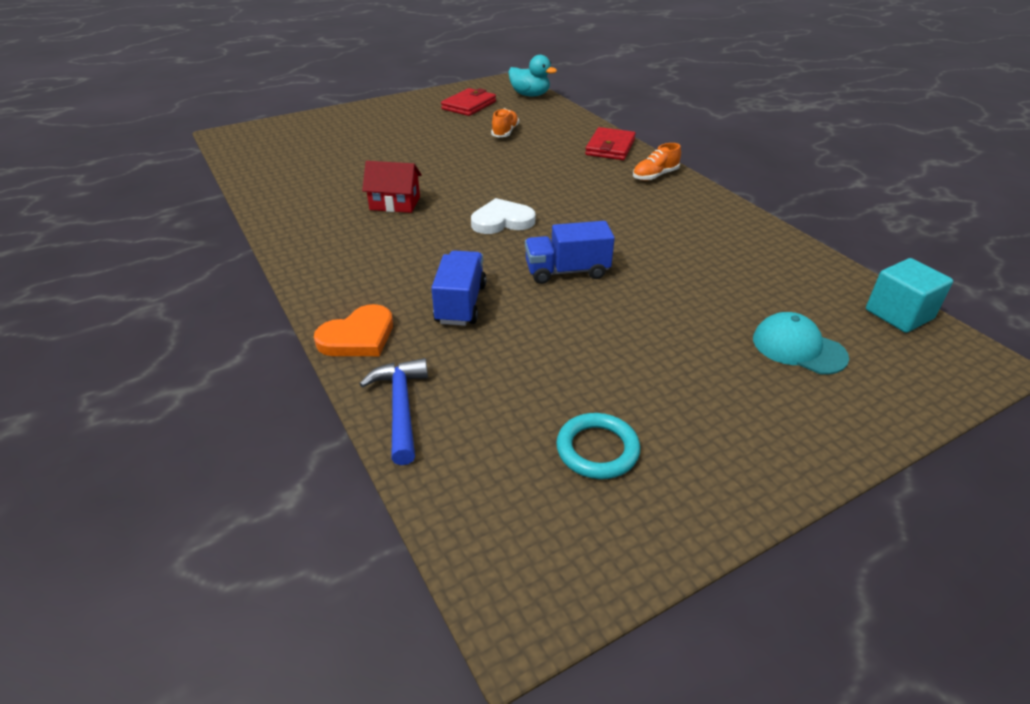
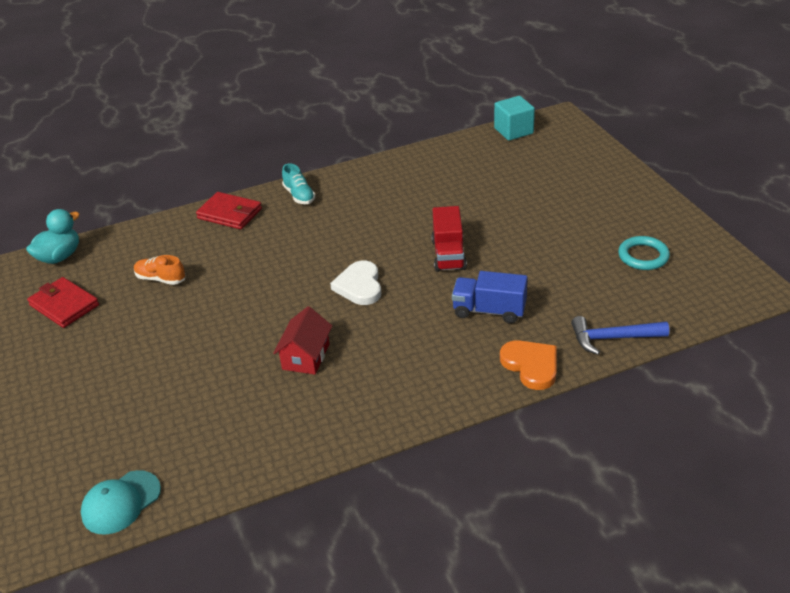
camera: 80 degrees left, 0 degrees up
(567, 271) = (448, 255): blue truck -> red truck
(655, 176) = (299, 195): orange shoe -> turquoise shoe
(798, 348) = (546, 171): turquoise cap -> turquoise cap (121, 502)

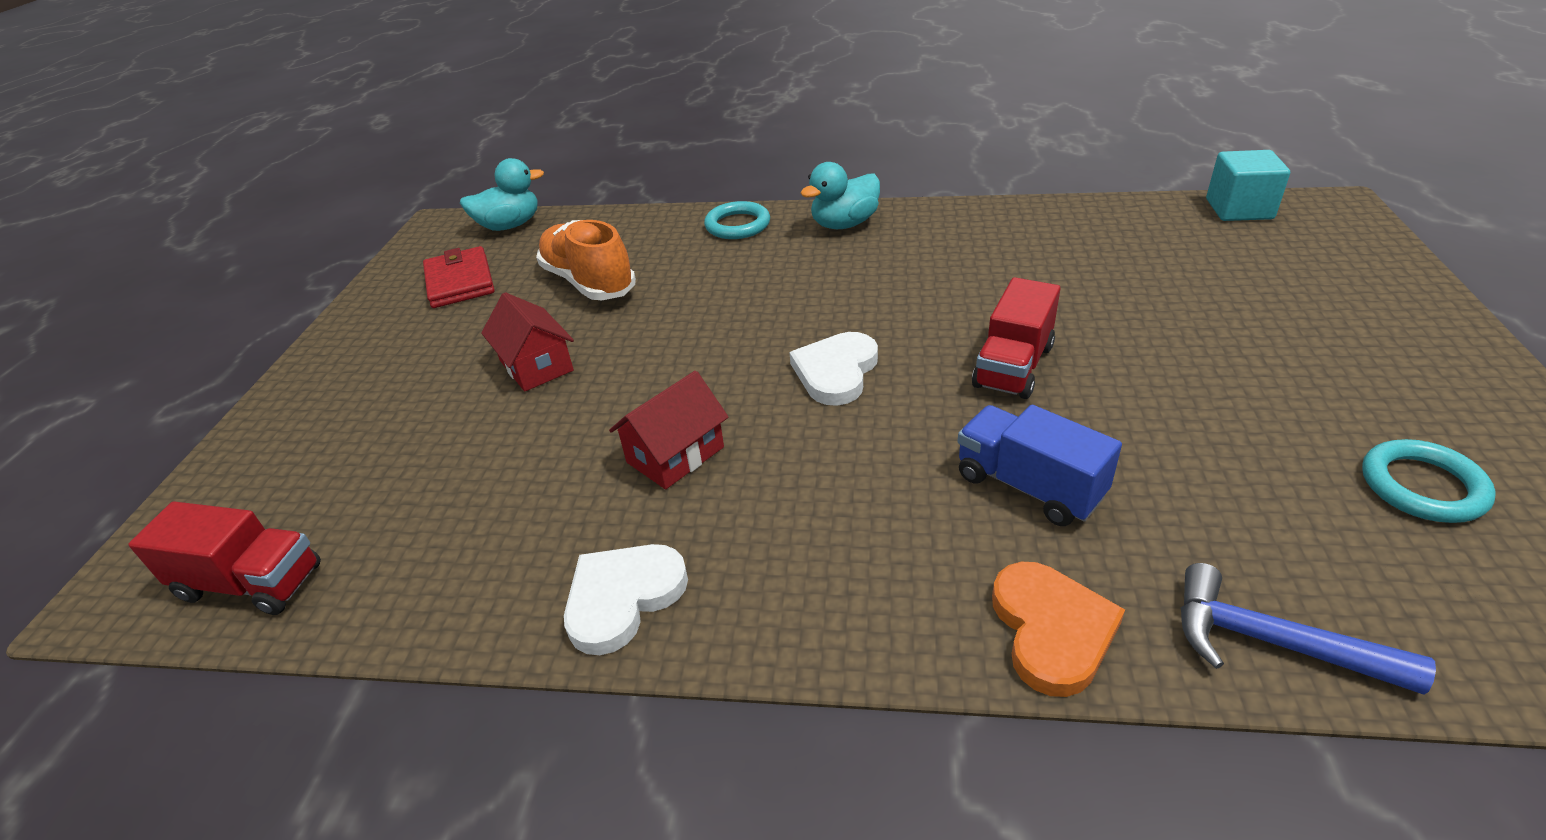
camera: 30 degrees right, 0 degrees up
(121, 502) = (251, 583): turquoise cap -> red truck
(160, 279) = (588, 282): orange shoe -> orange shoe, size x1.70
(176, 339) = (536, 365): none -> red house
(229, 214) = (737, 225): red wallet -> turquoise ring
(299, 195) = (844, 224): turquoise shoe -> turquoise duck
(335, 427) = (623, 598): none -> white heart

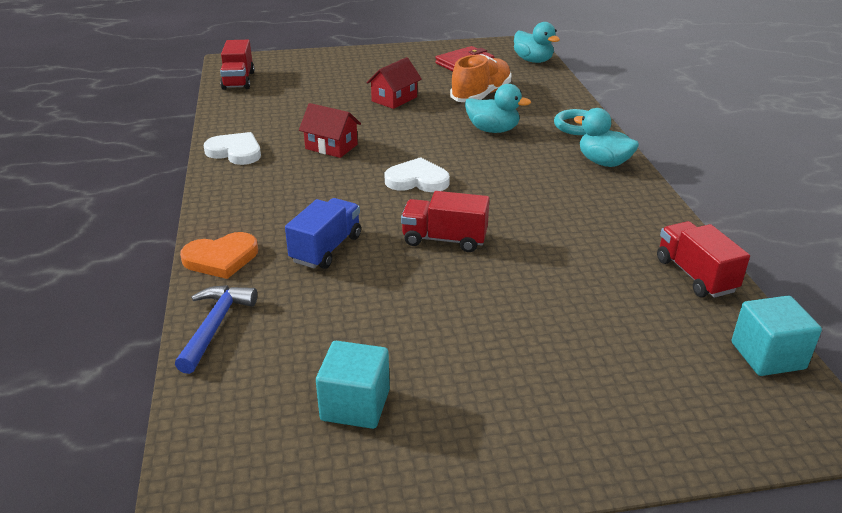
camera: 70 degrees right, 5 degrees down
(711, 287) = (493, 130): none -> turquoise duck
(1103, 216) = (695, 275): none -> red truck
(1422, 486) = (355, 405): turquoise ring -> turquoise cube

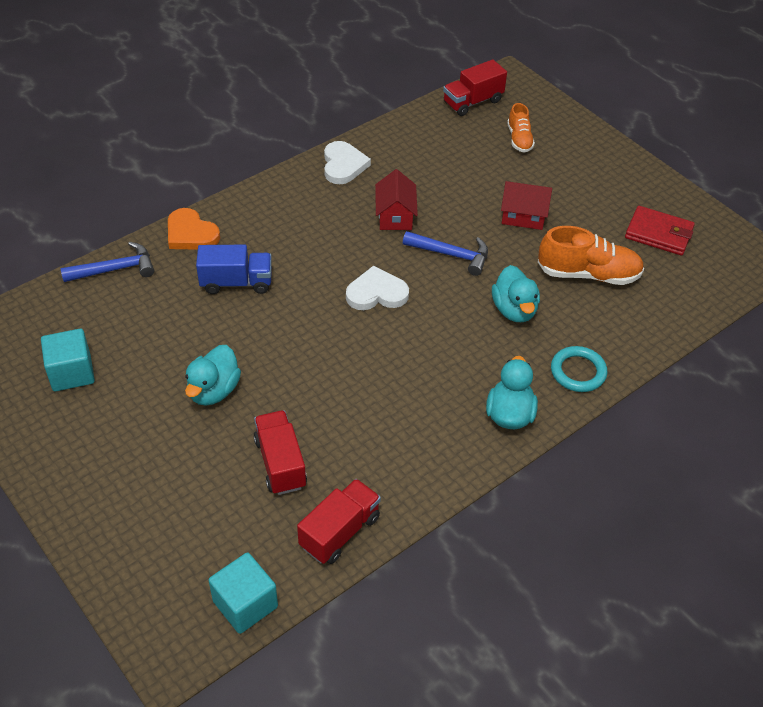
camera: 60 degrees right, 15 degrees up
(307, 77) = (519, 139): none -> orange shoe
(406, 137) = (451, 255): none -> blue hammer
(417, 180) = (376, 293): white heart -> white heart turned 75 degrees counterclockwise
(444, 239) = (293, 345): red truck -> red truck (280, 463)
(533, 61) = (720, 286): turquoise duck -> turquoise duck (214, 391)

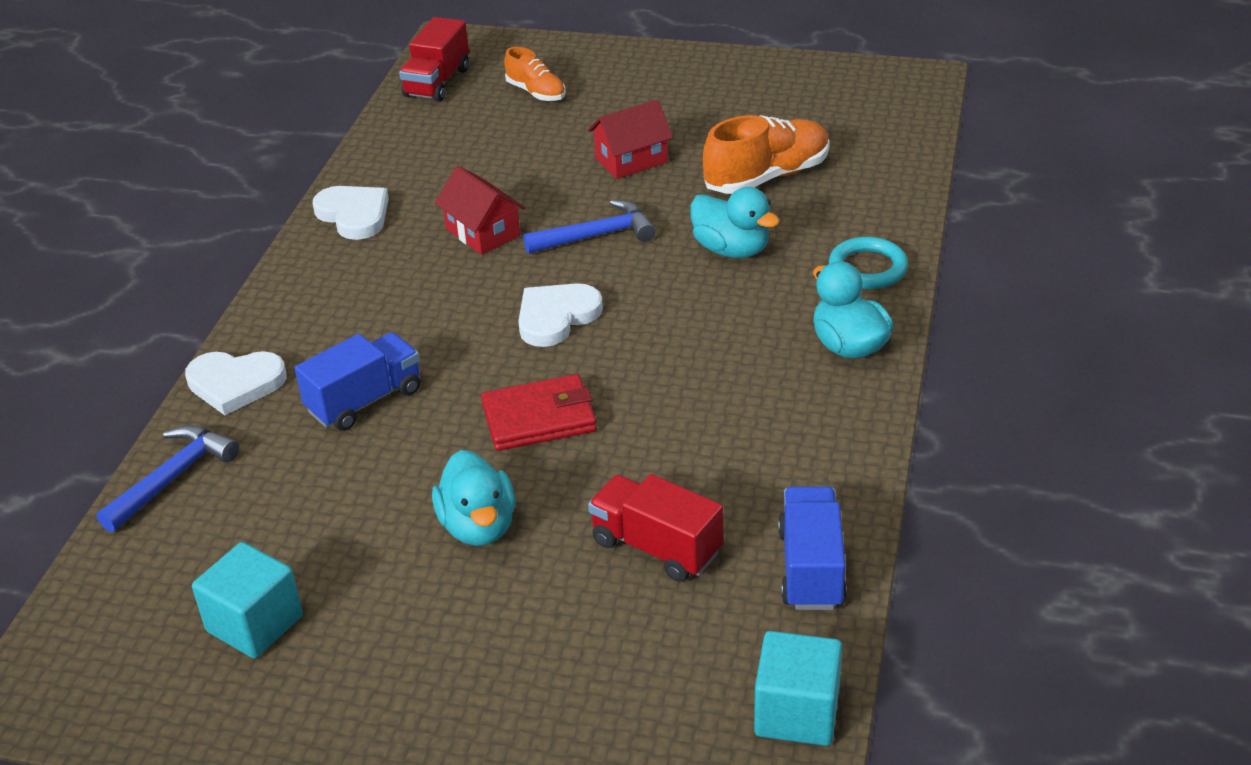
camera: 35 degrees left, 10 degrees down
(191, 233) = (235, 384): orange heart -> white heart
(340, 532) = (811, 568): red truck -> blue truck
(658, 234) = (792, 106): red wallet -> red wallet (539, 418)

